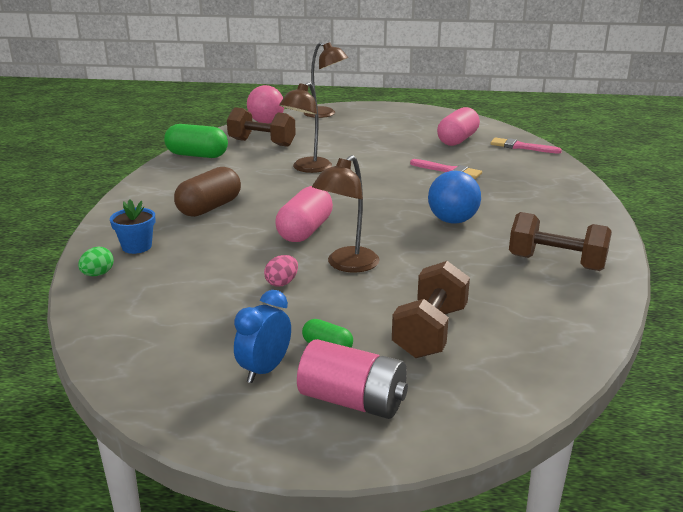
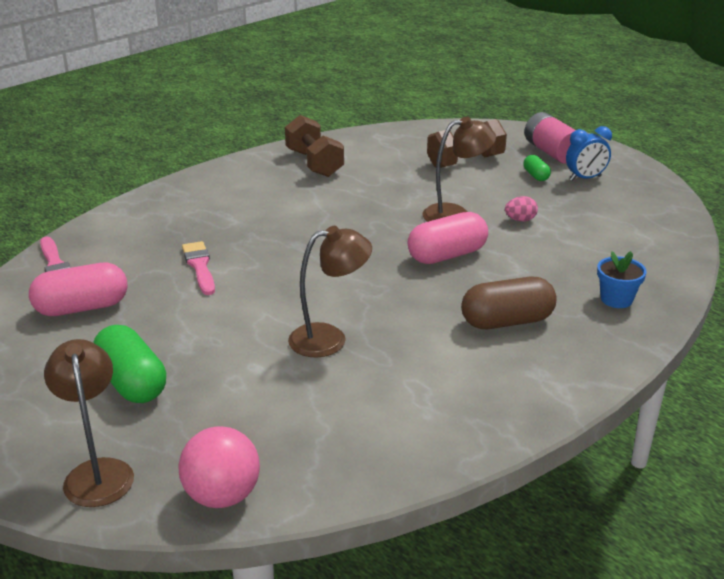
camera: 140 degrees left, 5 degrees up
(98, 274) = (666, 282): green egg -> none
(197, 155) = (432, 440): green capsule -> green capsule (132, 383)
(262, 143) = (309, 428): brown dumbbell -> none
(452, 221) = (313, 215): blue ball -> none

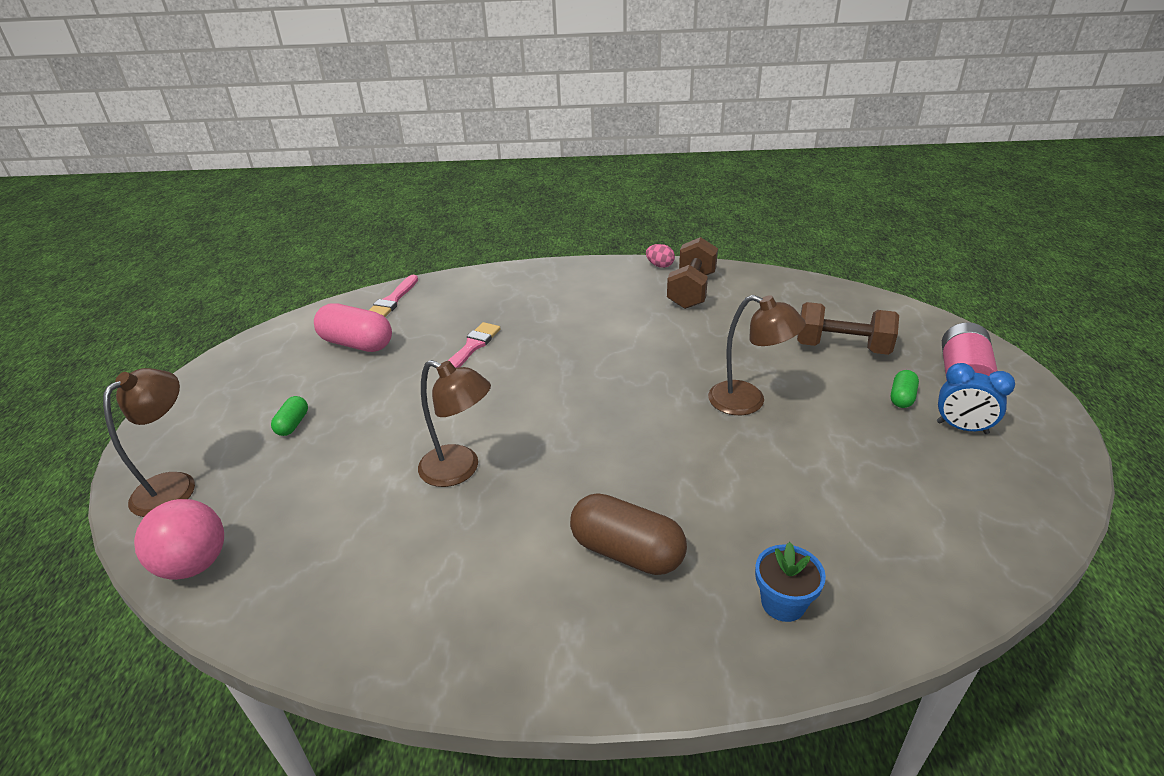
camera: 45 degrees right, 5 degrees up
(132, 383) = (293, 424): green capsule -> green capsule, size x0.51
(447, 255) = (676, 442): pink capsule -> none
(520, 220) = (808, 441): pink egg -> pink egg (660, 265)

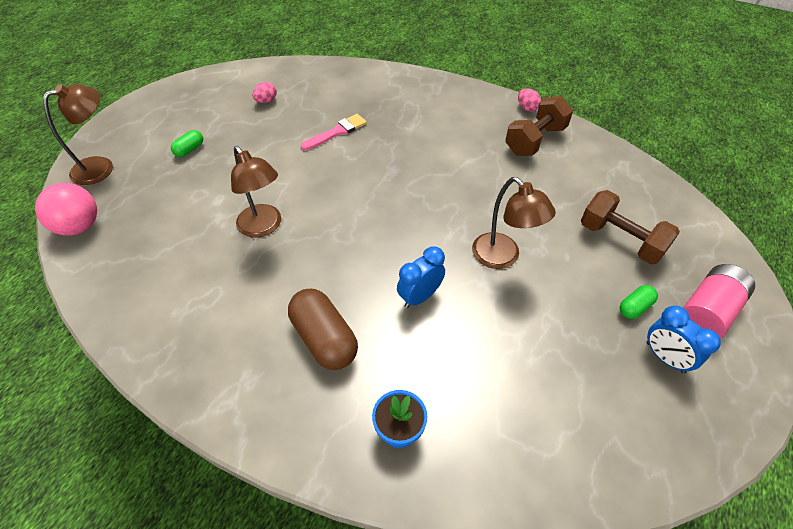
camera: 25 degrees right, 15 degrees up
(357, 344) = (266, 101): pink capsule -> pink egg
(392, 300) = (311, 73): pink brush -> none
(696, 468) = (420, 296): none -> blue clock

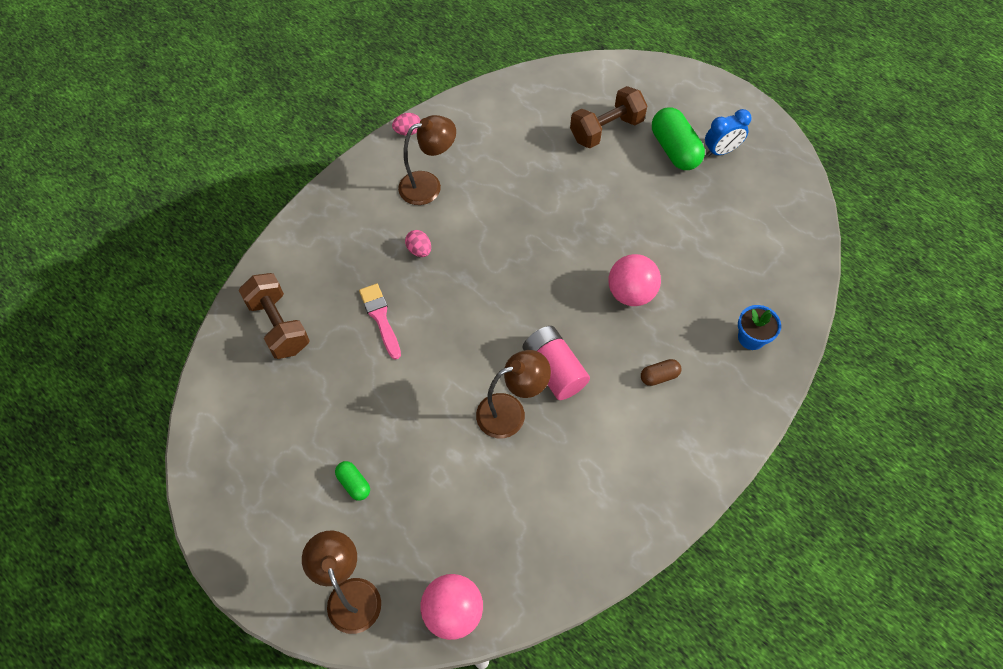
camera: 75 degrees left, 10 degrees up
(266, 101) = (288, 386): pink egg -> pink egg (419, 250)
(324, 339) = (659, 376): brown capsule -> brown capsule, size x0.51
(420, 296) = (631, 293): blue clock -> pink ball
(502, 257) = (603, 219): brown lamp -> brown lamp (428, 185)
(535, 140) = (461, 143): brown dumbbell -> brown dumbbell (279, 325)
(634, 307) = (674, 150): green capsule -> green capsule, size x1.97
(707, 312) = (688, 108): pink battery -> pink battery (554, 370)

